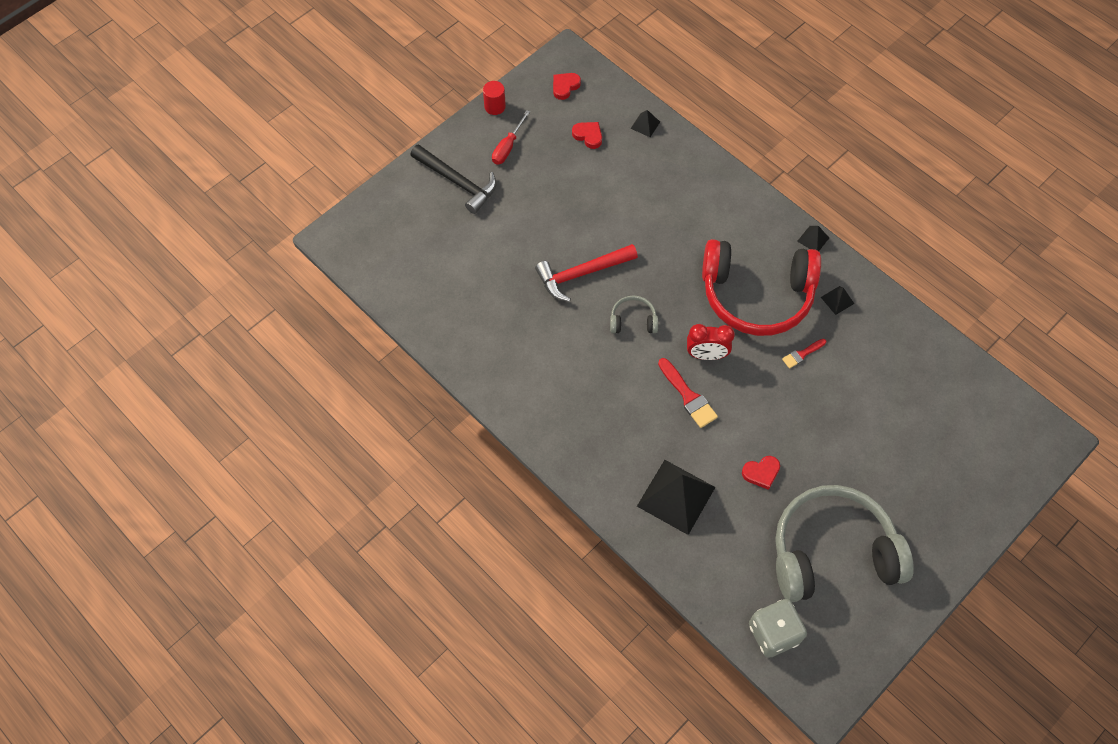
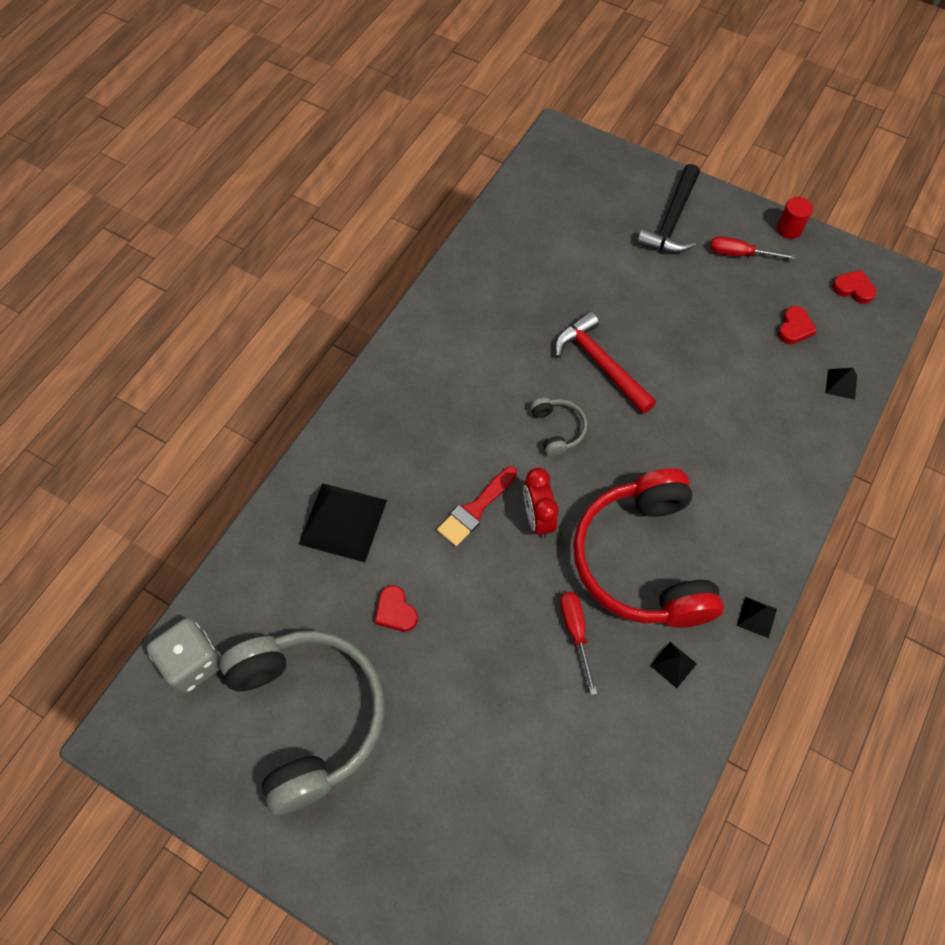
camera: 75 degrees right, 0 degrees up
(802, 354) = (576, 632): red brush -> red screwdriver

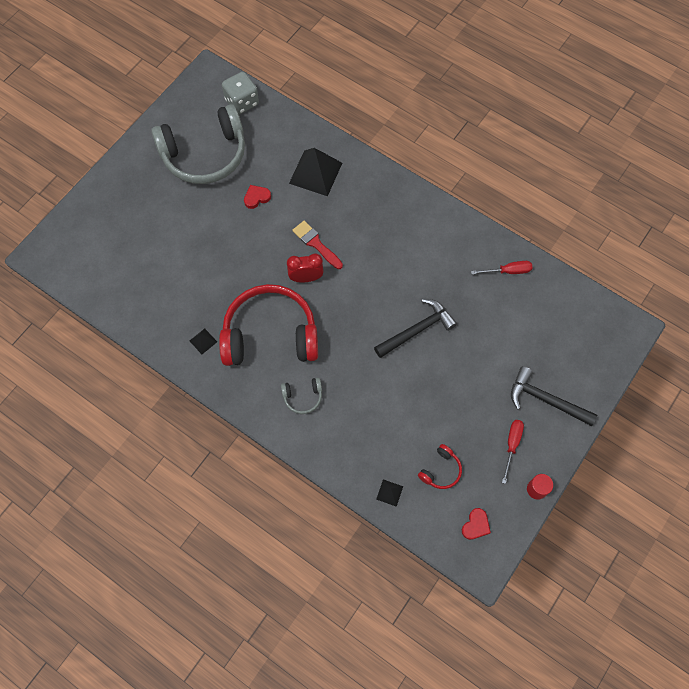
camera: 95 degrees right, 5 degrees up
(557, 429) = (368, 296): grey headphones -> grey headphones (303, 397)
(576, 632) = (230, 290): red screwdriver -> red screwdriver (508, 271)
(600, 364) = (417, 330): red hammer -> black hammer
(756, 617) = (225, 395): black pyramid -> none
(794, 328) = (441, 470): red heart -> red headphones

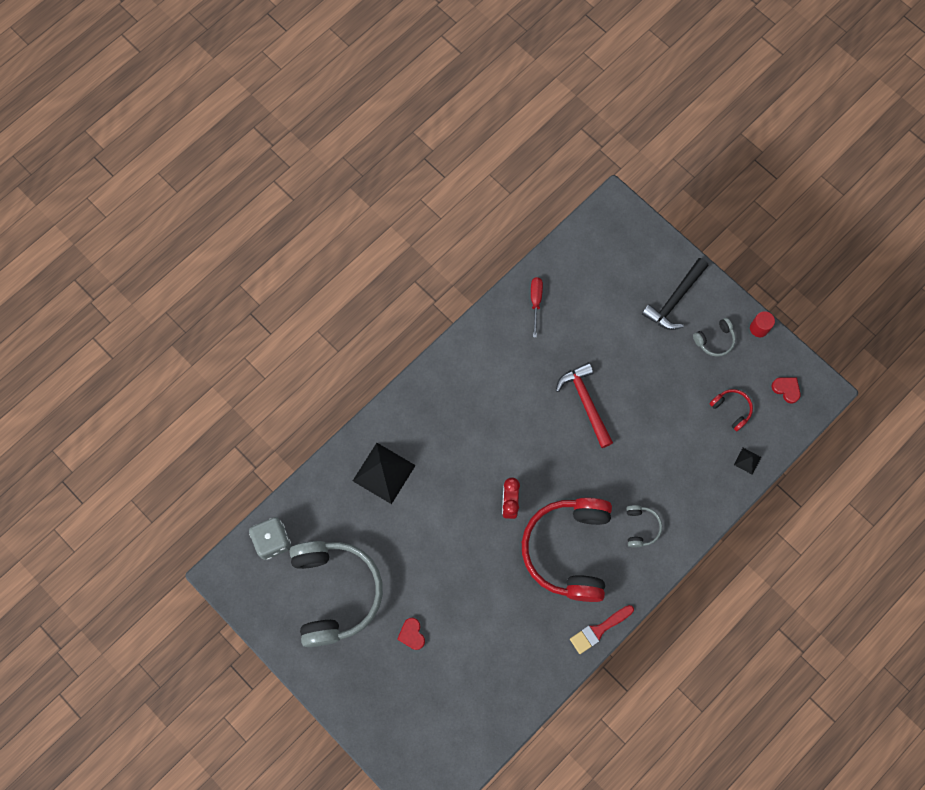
camera: 80 degrees left, 5 degrees up
(203, 341) = (565, 621): black pyramid -> none
(256, 197) = (403, 541): red heart -> red heart (412, 634)
(316, 243) = (471, 486): red brush -> red brush (599, 630)
(417, 330) = (586, 403): black hammer -> red hammer
(512, 445) = (715, 340): red screwdriver -> grey headphones

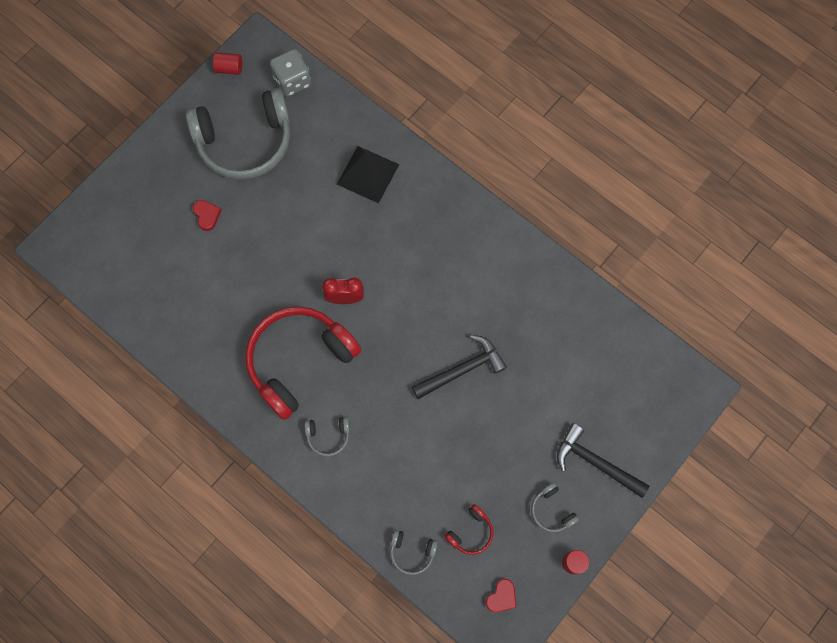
camera: 85 degrees right, 0 degrees up
(249, 606) = (229, 68): none -> red cylinder
(412, 634) = (207, 215): red heart -> red heart turned 90 degrees clockwise
(535, 302) = (572, 309): red screwdriver -> none
(568, 550) = (299, 361): red headphones -> red headphones turned 45 degrees counterclockwise
(586, 403) = (462, 369): red hammer -> black hammer
(599, 630) = (217, 397): red brush -> none
(747, 461) = (412, 552): black pyramid -> grey headphones

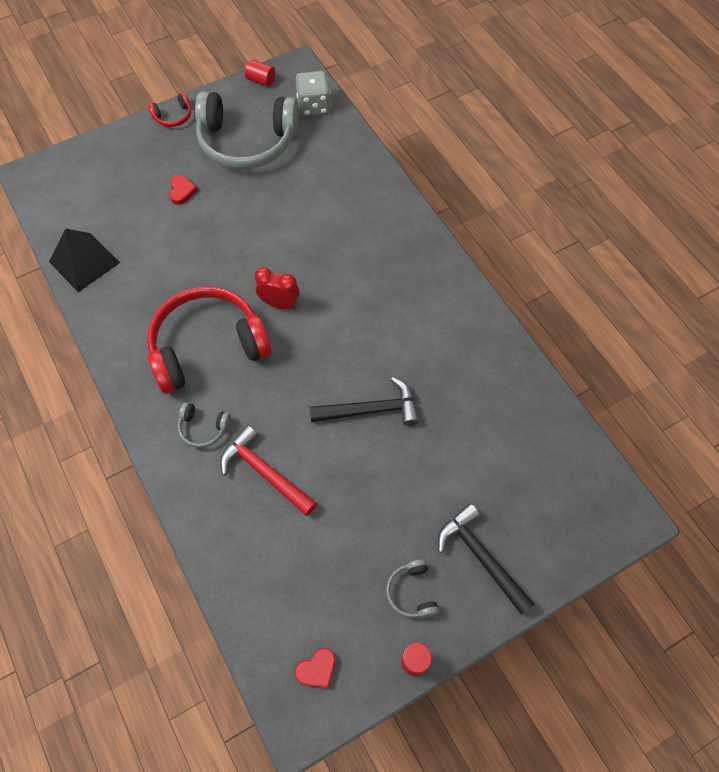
camera: 20 degrees right, 10 degrees down
(368, 174) = (350, 202): black pyramid -> black pyramid (84, 262)
(396, 455) = (265, 472): none -> red hammer
(412, 552) = (238, 580): grey headphones -> none
(470, 532) = (311, 583): red headphones -> red headphones (173, 116)

